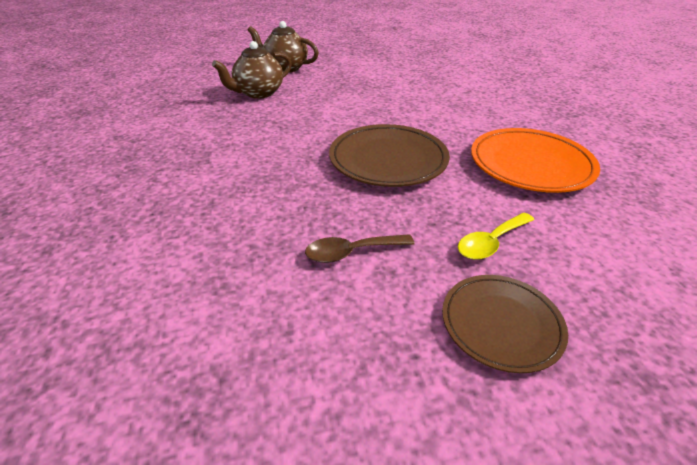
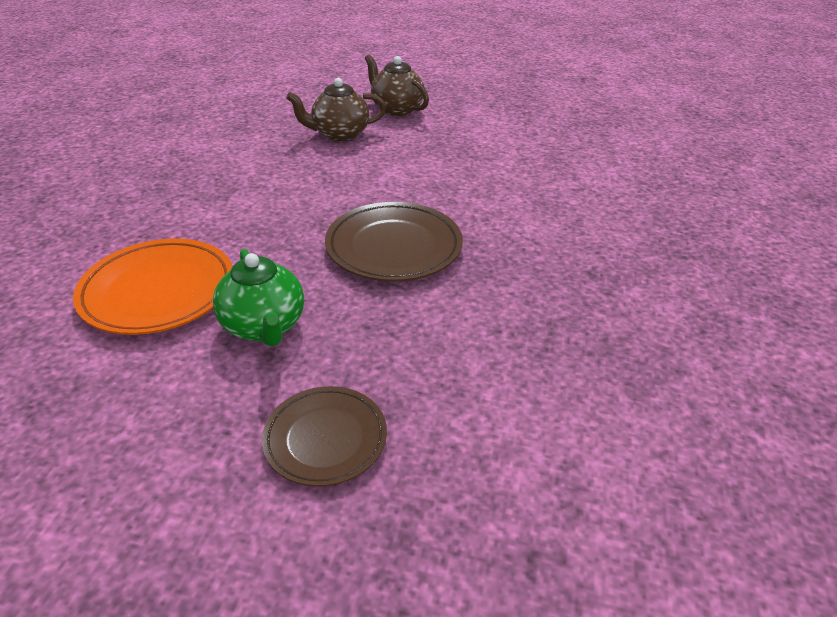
camera: 25 degrees right, 0 degrees up
(351, 252) = (264, 327): brown spoon -> green teapot
(490, 242) = (402, 364): yellow spoon -> none
(530, 165) = (546, 299): orange plate -> orange plate (158, 291)

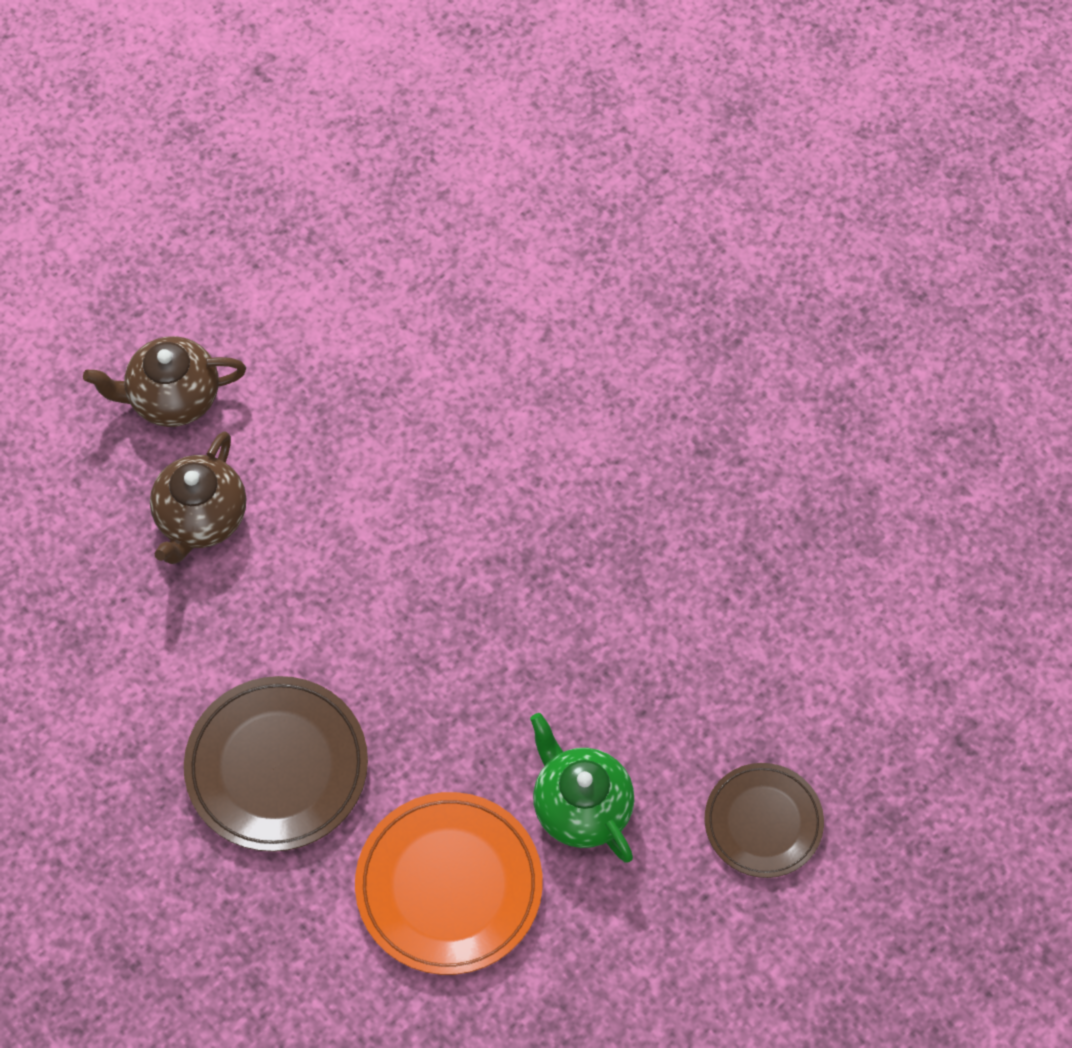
camera: 55 degrees left, 25 degrees up
(264, 327) = (580, 806): green teapot -> green teapot turned 135 degrees counterclockwise
(394, 247) = (526, 610): brown plate -> brown plate (277, 767)

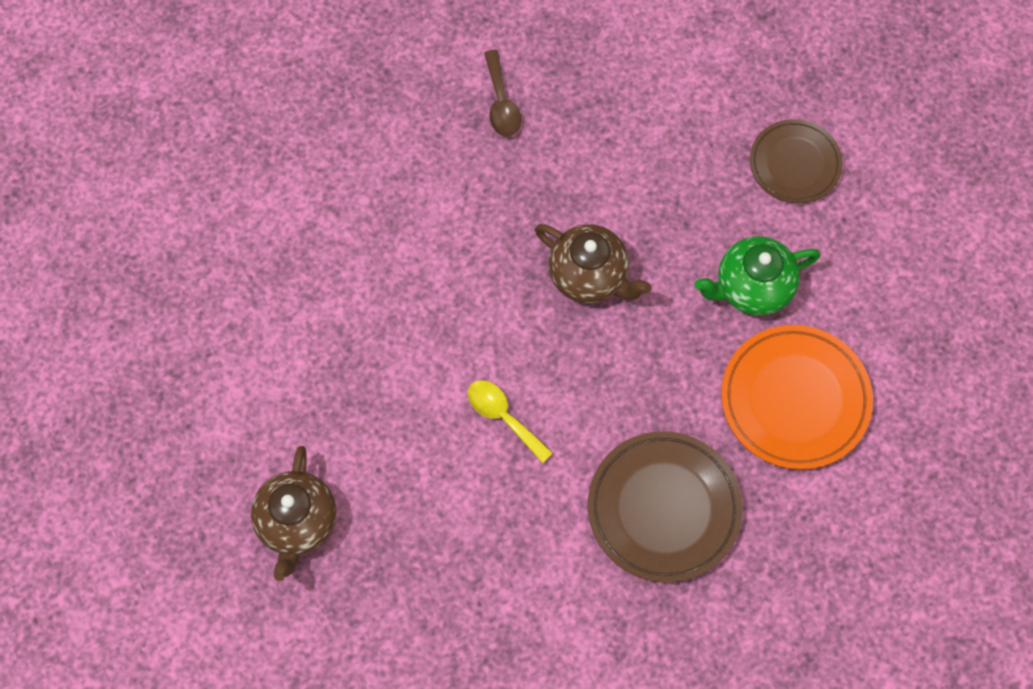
camera: 75 degrees left, 5 degrees up
(201, 519) = (422, 523): brown teapot -> brown teapot (589, 276)
(344, 570) = (503, 417): none -> yellow spoon
(736, 472) = (501, 103): none -> brown spoon

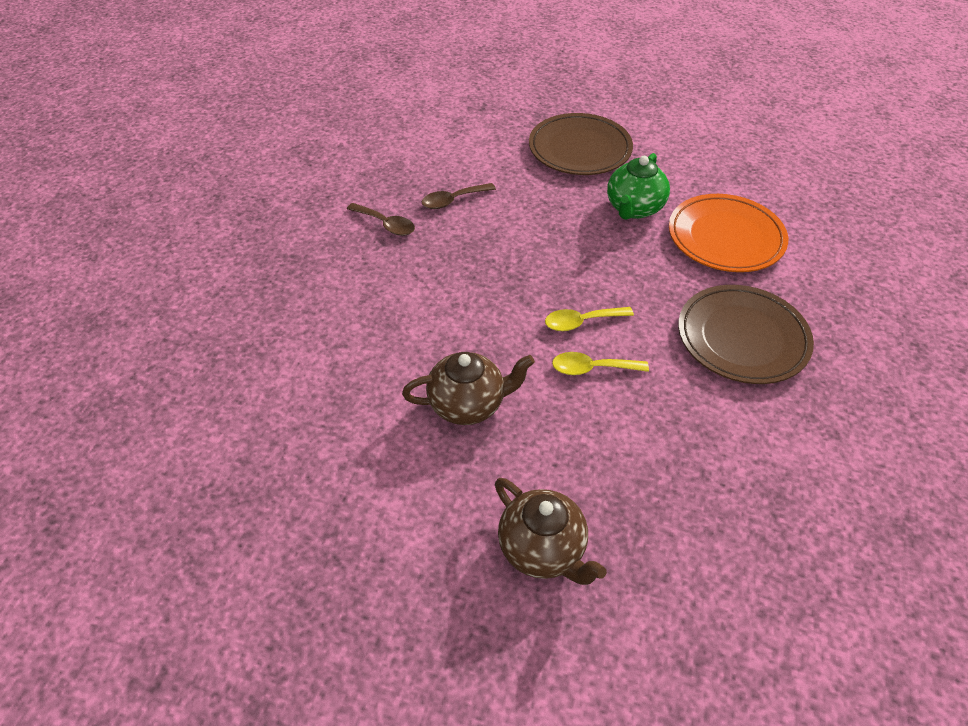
camera: 45 degrees left, 20 degrees down
(548, 365) = (581, 322): none -> yellow spoon
(589, 276) = (544, 264): brown teapot -> brown teapot (468, 404)
(592, 125) = (453, 200): none -> brown spoon
(795, 164) = (579, 149): brown plate -> brown plate, size x1.55

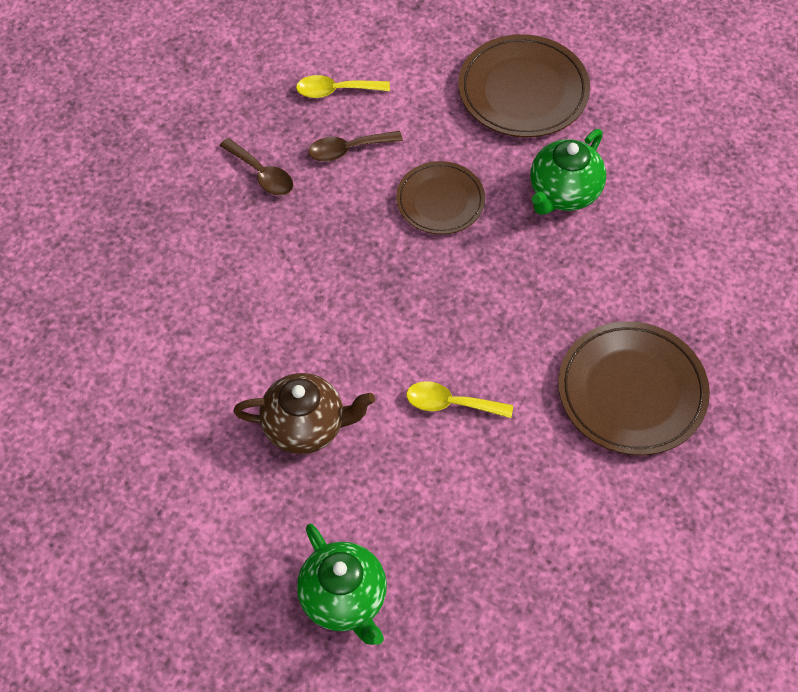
camera: 10 degrees right, 10 degrees up
(537, 225) = (440, 201): none -> brown plate
(543, 550) = (344, 599): brown teapot -> green teapot
(581, 322) = (455, 343): yellow spoon -> yellow spoon (335, 91)
(725, 238) = (661, 252): orange plate -> none

